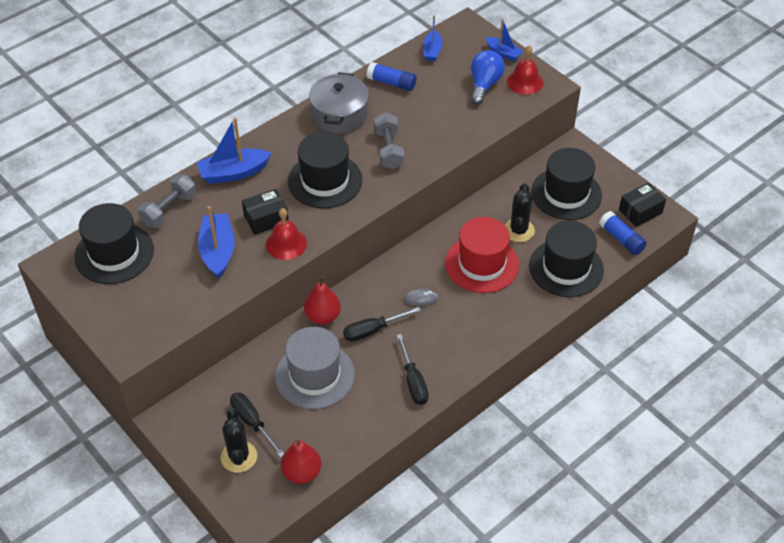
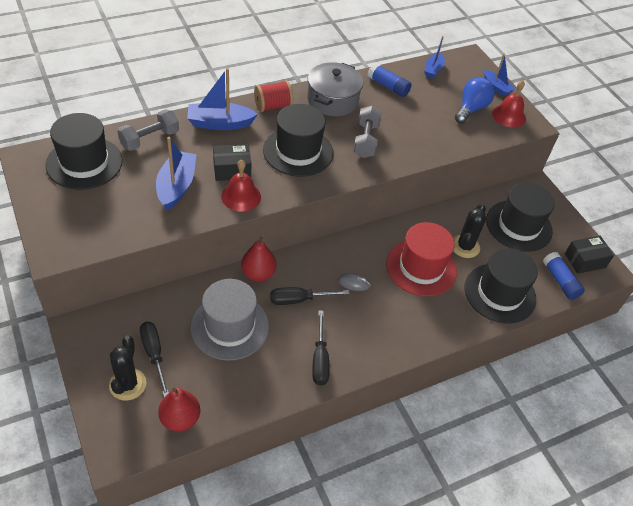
camera: 10 degrees right, 0 degrees up
(281, 139) = (273, 106): none -> red spool

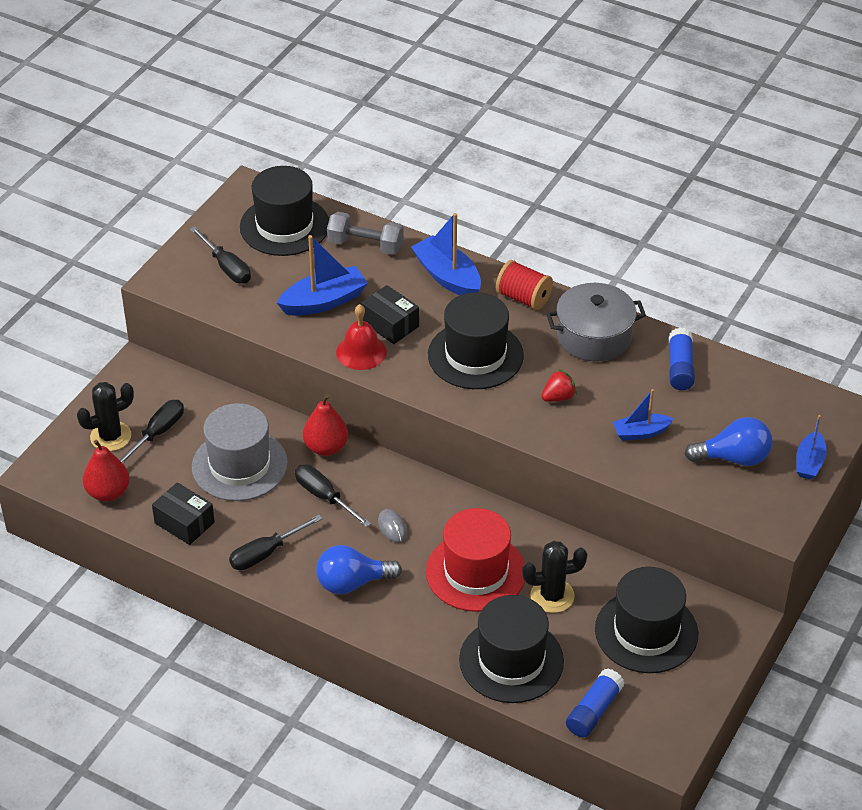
camera: 60 degrees right, 5 degrees down
(86, 212) = (226, 267): none -> black screwdriver
(366, 140) = (558, 397): grey dumbbell -> red strawberry
(382, 330) = (352, 583): none -> blue light bulb
(433, 70) = (766, 390): blue boat -> blue boat (640, 433)
(509, 116) = (765, 498): red bell -> none
(585, 260) = (658, 722): black box -> black box (184, 522)

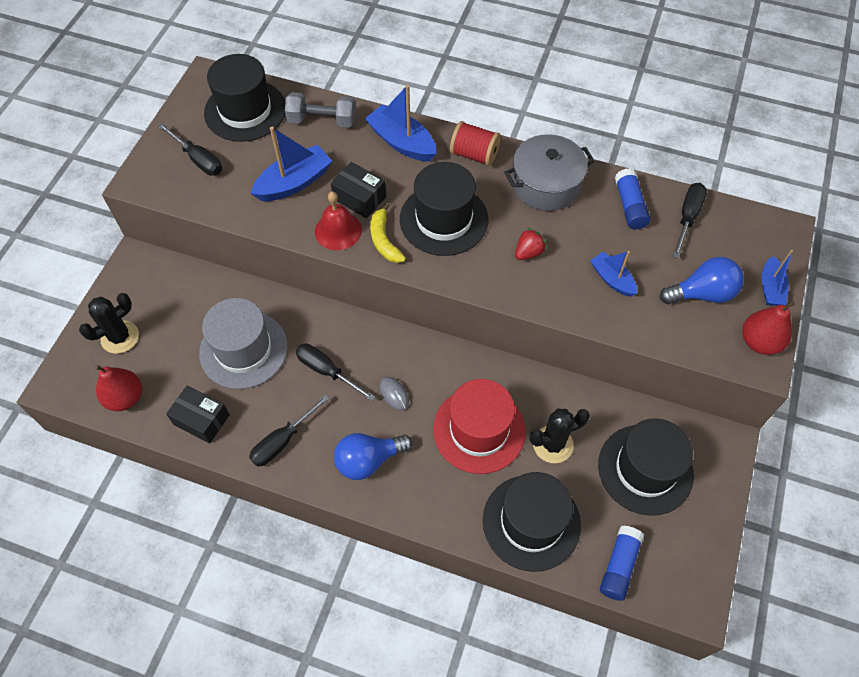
camera: 10 degrees left, 15 degrees up
(157, 433) = (163, 327): black screwdriver -> black screwdriver (687, 217)
(326, 447) = (319, 319): red pear -> red pear (759, 342)
(408, 367) = (384, 240): none -> yellow banana
(640, 433) = (612, 279): blue boat -> blue boat turned 75 degrees clockwise

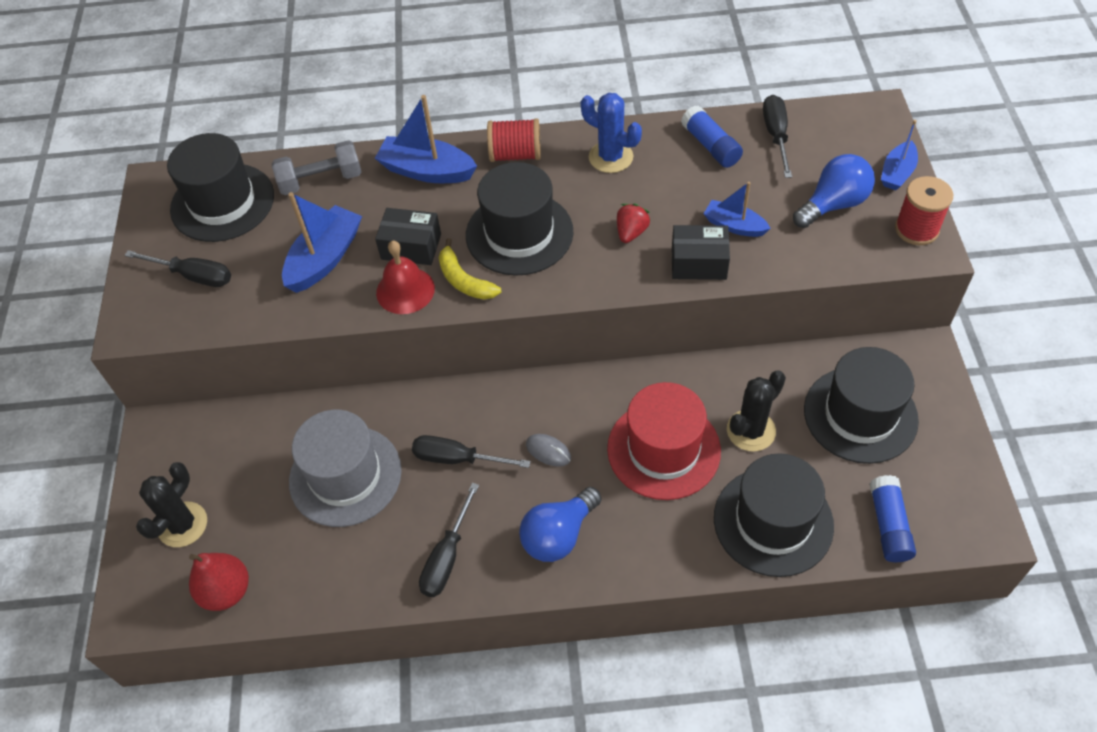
camera: 20 degrees left, 5 degrees down
(201, 419) = (336, 575): black box -> black box (698, 262)
(546, 185) = (610, 157): grey pot -> blue cactus
(759, 342) = (916, 229): red pear -> red spool
(770, 288) = (897, 173): blue boat -> blue boat turned 45 degrees clockwise

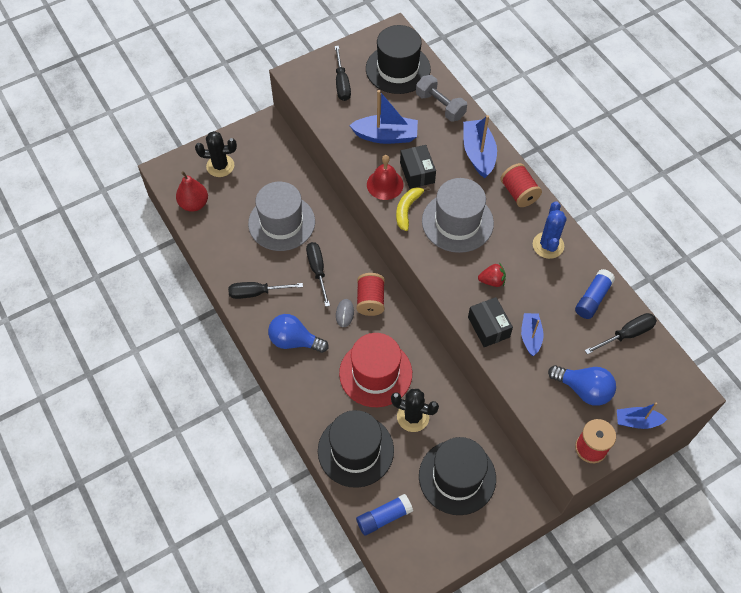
camera: 60 degrees right, 5 degrees up
(519, 233) = (457, 222): black hat -> grey hat
(545, 411) = (370, 300): none -> red spool

